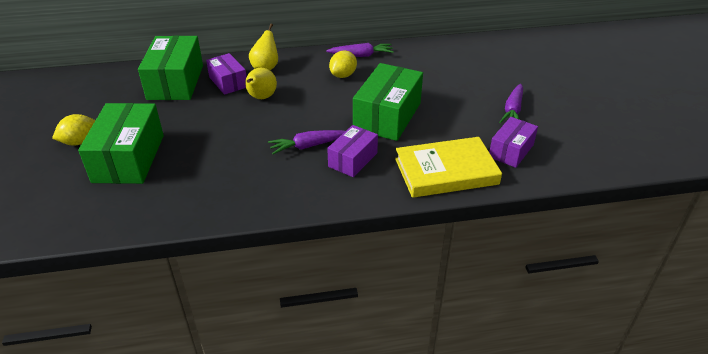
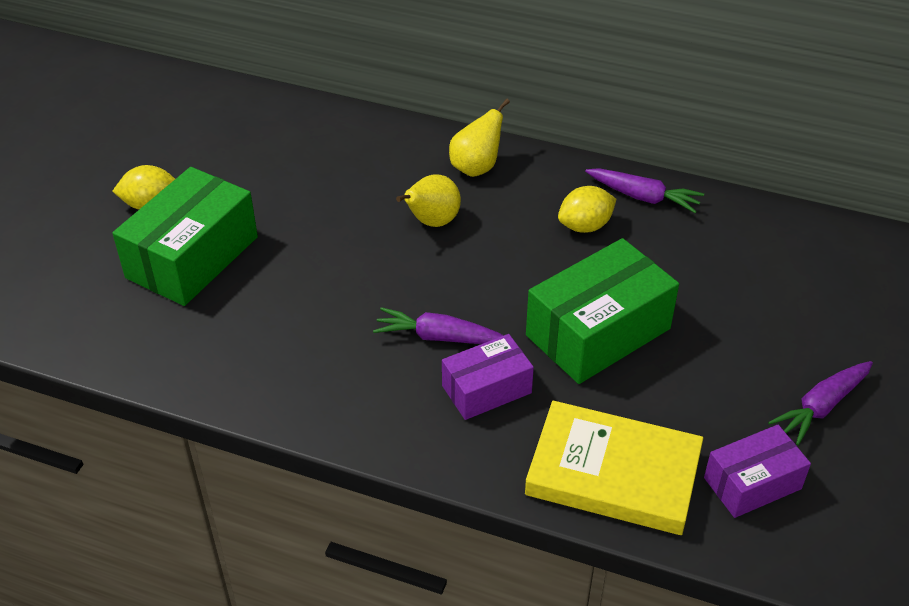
camera: 30 degrees right, 5 degrees up
(175, 82) = (331, 147): green box -> none
(228, 82) = (404, 175): purple box -> none

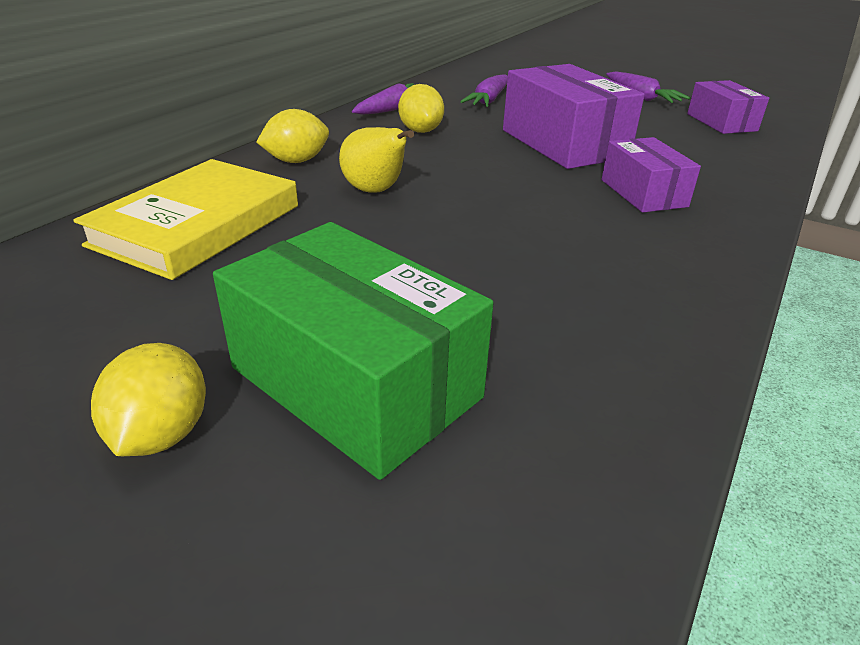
camera: 80 degrees left, 10 degrees down
(439, 337) = (568, 206): purple carrot -> purple carrot (488, 100)
(476, 167) = (296, 161): yellow pear -> yellow lemon
(598, 332) = (564, 143): green box -> purple box
(613, 473) = (731, 159): yellow book -> yellow book (197, 225)

